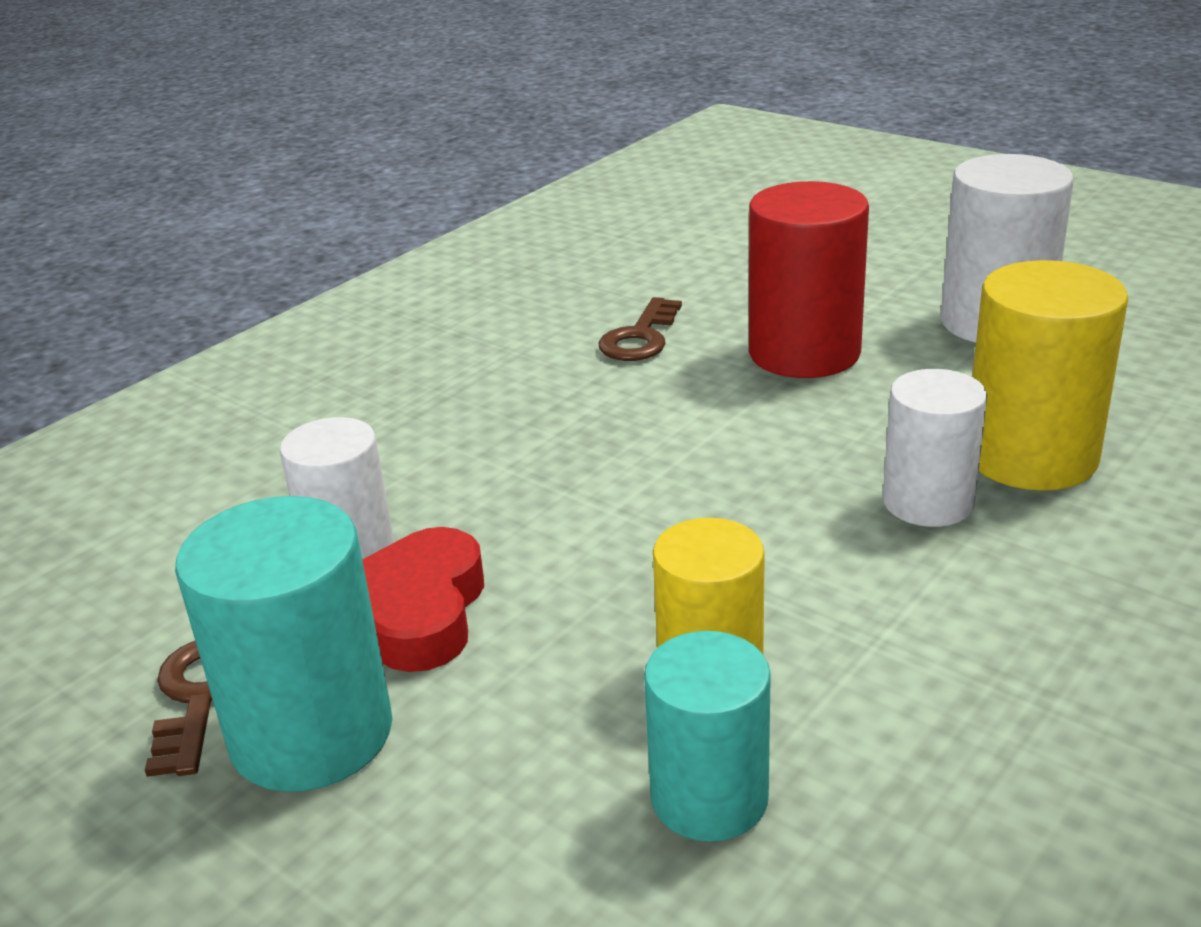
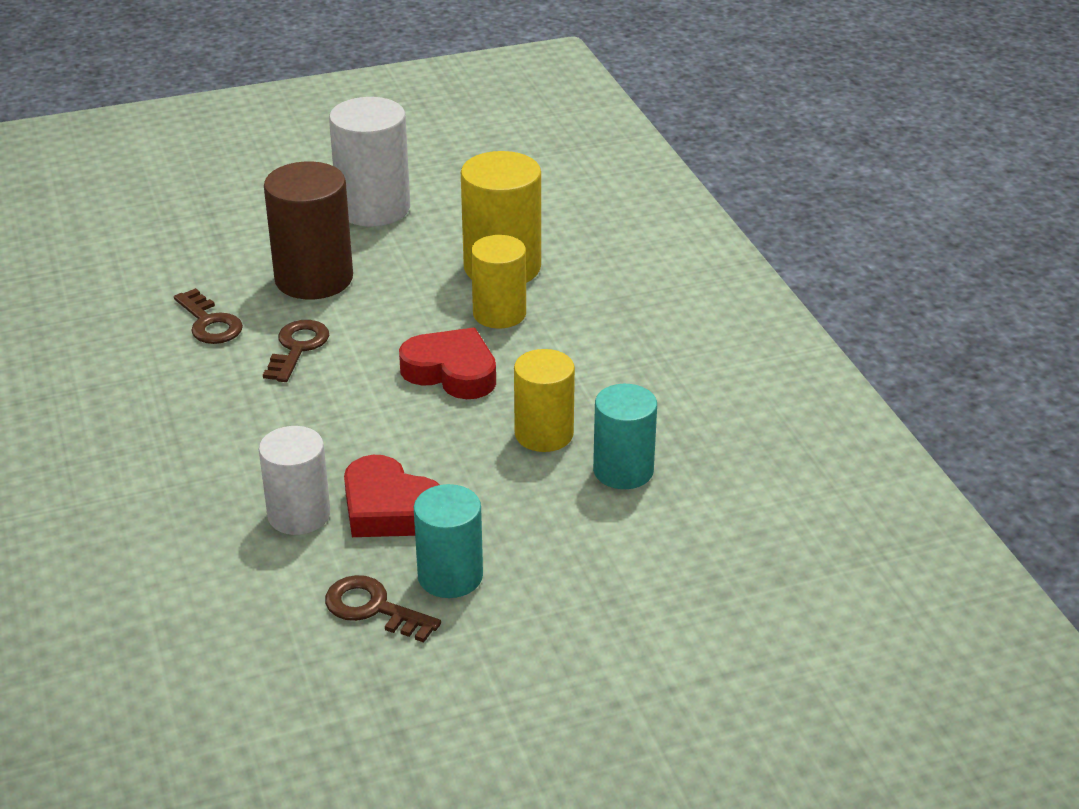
camera: 60 degrees left, 5 degrees up
(311, 733) = (450, 576): turquoise cylinder -> turquoise cylinder, size x0.66
(663, 403) = (297, 348): none -> brown key
(753, 525) = (451, 372): none -> red heart
(804, 353) = (314, 279): red cylinder -> brown cylinder
(928, 502) = (499, 314): white cylinder -> yellow cylinder

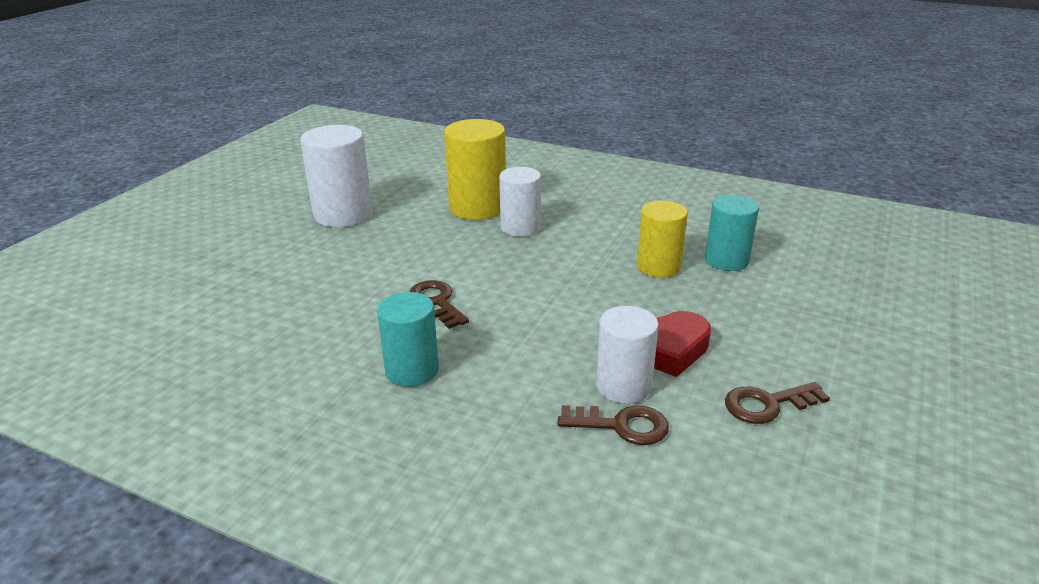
camera: 45 degrees left, 5 degrees down
(210, 323) = (348, 320): brown key -> brown key (622, 425)
(314, 279) = (374, 263): brown cylinder -> none
(450, 576) = (764, 359): turquoise cylinder -> turquoise cylinder (412, 370)
(451, 372) = (552, 265): red heart -> none
(499, 314) = (520, 227): yellow cylinder -> white cylinder

